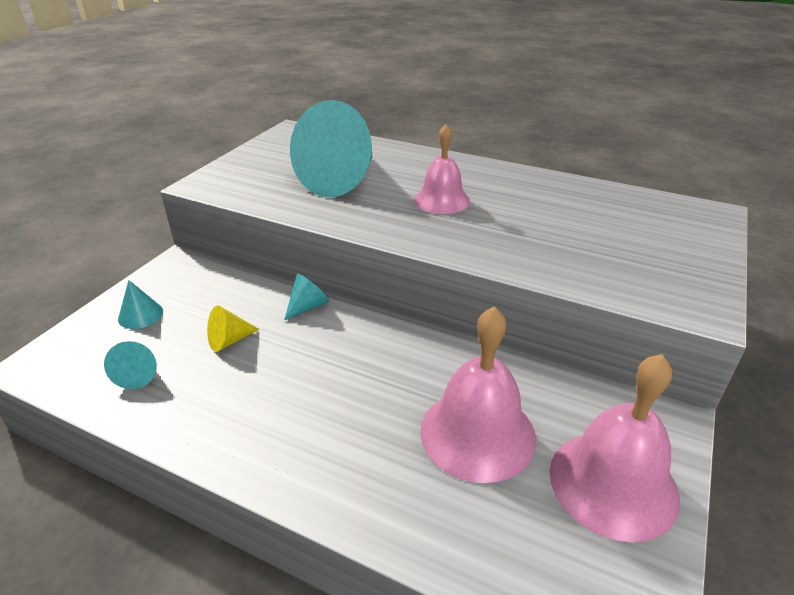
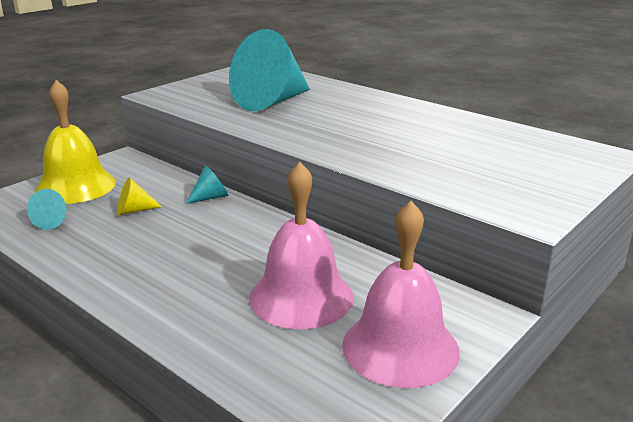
camera: 15 degrees right, 10 degrees down
(140, 315) = (75, 186): turquoise cone -> yellow bell
(442, 200) = (349, 122): pink bell -> none

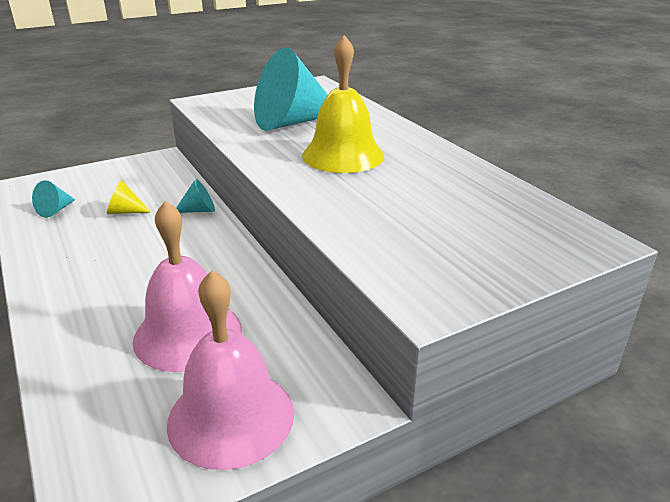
camera: 20 degrees right, 5 degrees up
(75, 186) = (100, 179): yellow bell -> yellow bell (343, 155)

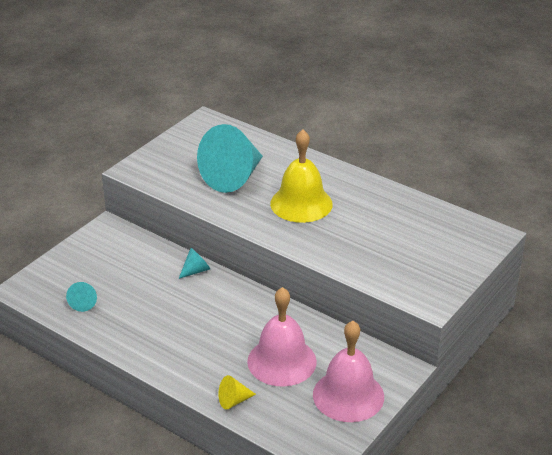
camera: 25 degrees left, 5 degrees up
(125, 212) = (140, 288): yellow cone -> yellow cone (233, 401)

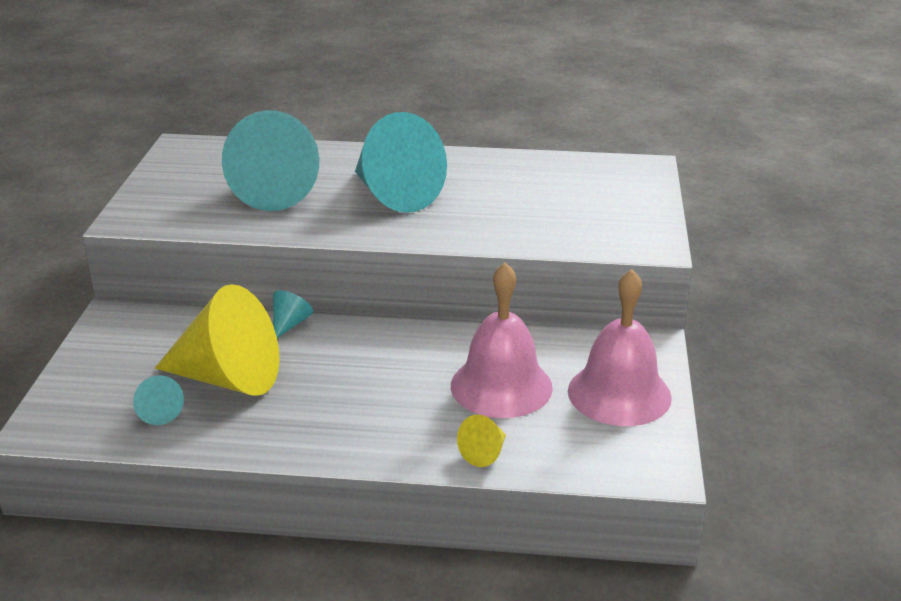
camera: 30 degrees left, 5 degrees down
(135, 295) = (229, 378): none -> yellow cone
(301, 203) = (394, 195): yellow bell -> turquoise cone

